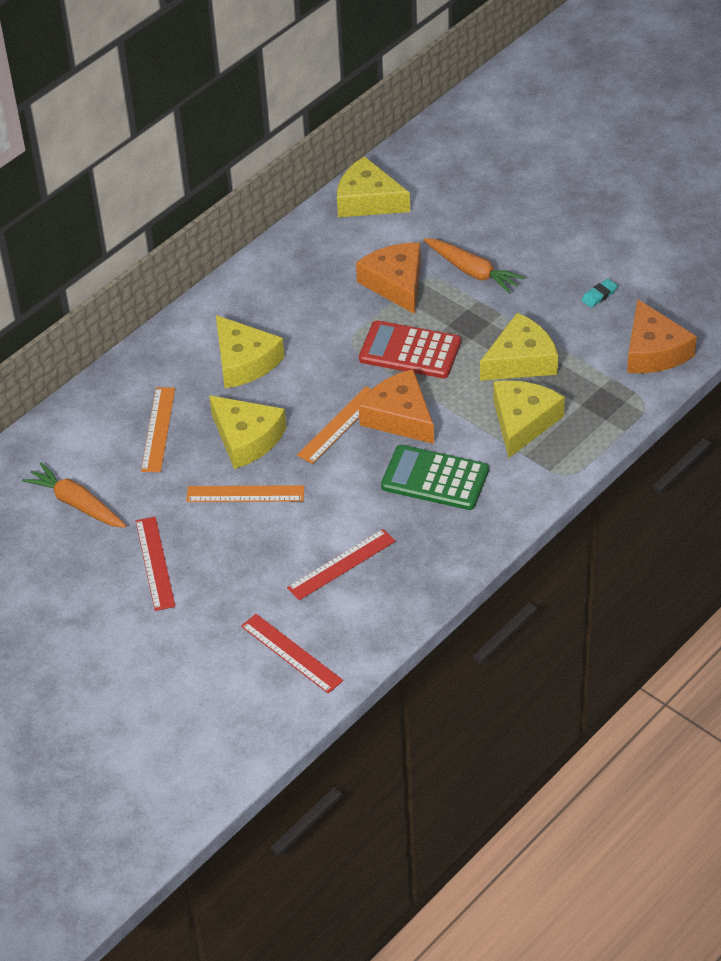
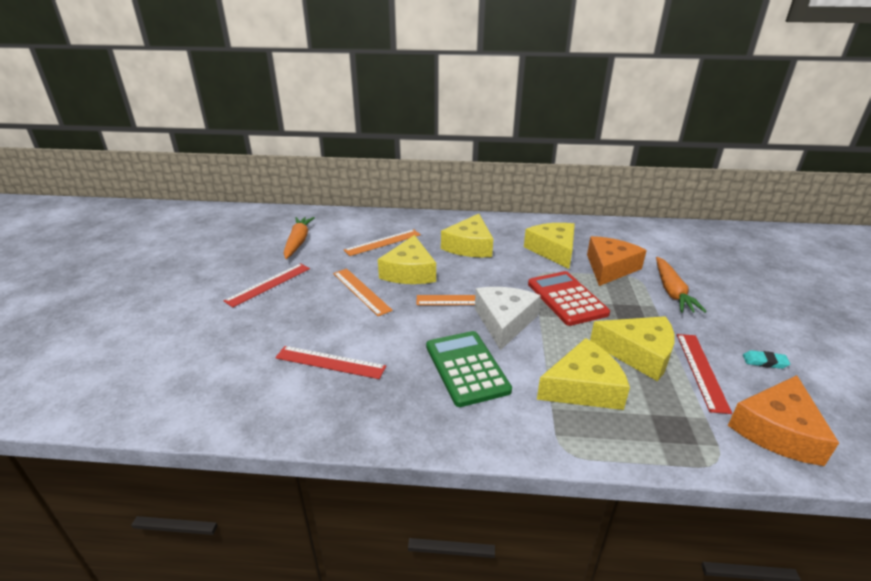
camera: 50 degrees right, 15 degrees down
(291, 653) = (212, 380): red ruler -> red ruler (701, 371)
(368, 200) = (649, 232): yellow cheese -> yellow cheese (553, 250)
(400, 417) = (504, 322): orange cheese -> white cheese

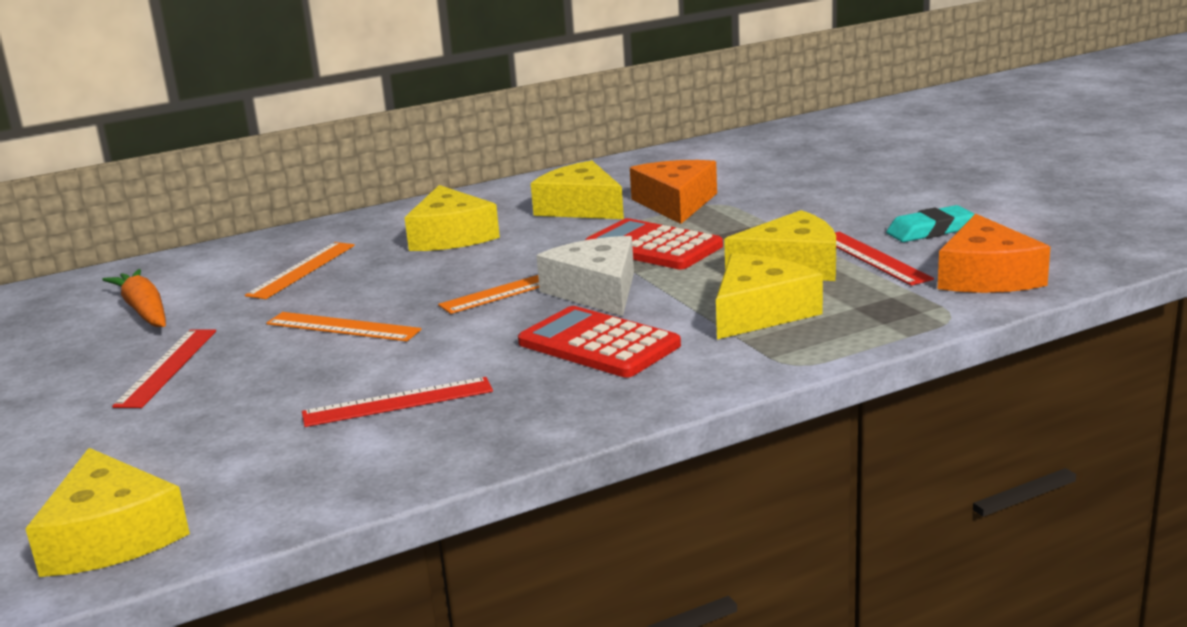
camera: 30 degrees left, 10 degrees down
(409, 272) = (392, 287): yellow cheese -> yellow cheese (111, 536)
(466, 368) = (598, 344): green calculator -> red calculator
(672, 291) = (775, 203): orange carrot -> none
(764, 362) = (930, 231): turquoise eraser -> turquoise eraser, size x1.62

